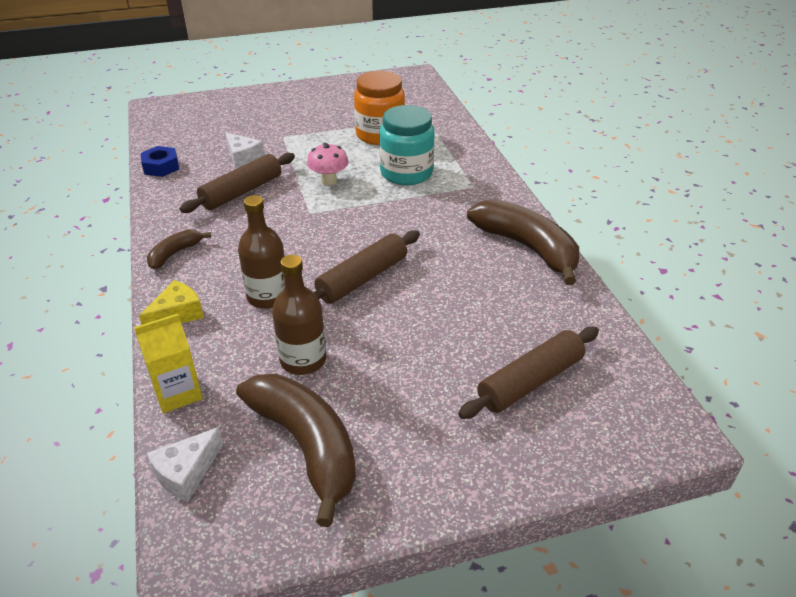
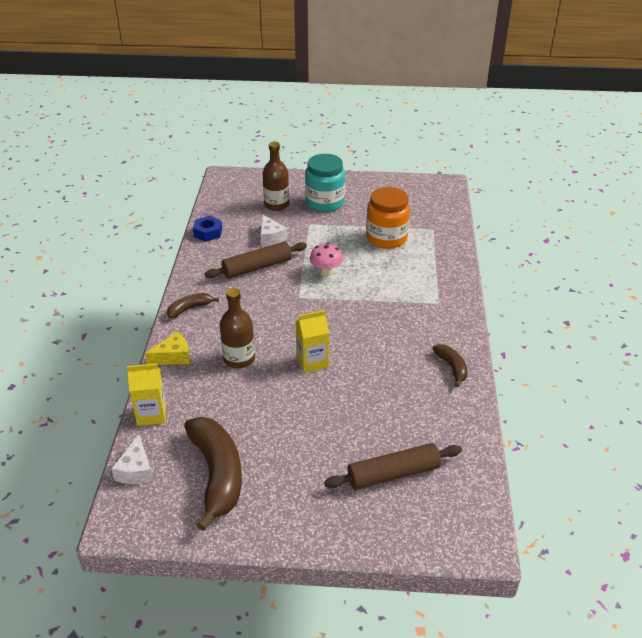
camera: 20 degrees right, 0 degrees up
(186, 473) = (136, 470): white cheese -> white cheese turned 60 degrees counterclockwise
(303, 360) = (242, 413): brown bottle -> brown bottle (276, 205)
(362, 278) = (312, 361): brown rolling pin -> yellow carton
(406, 173) = (390, 278): turquoise jar -> turquoise jar (325, 202)
(527, 248) = (452, 367): brown banana -> brown banana, size x0.50

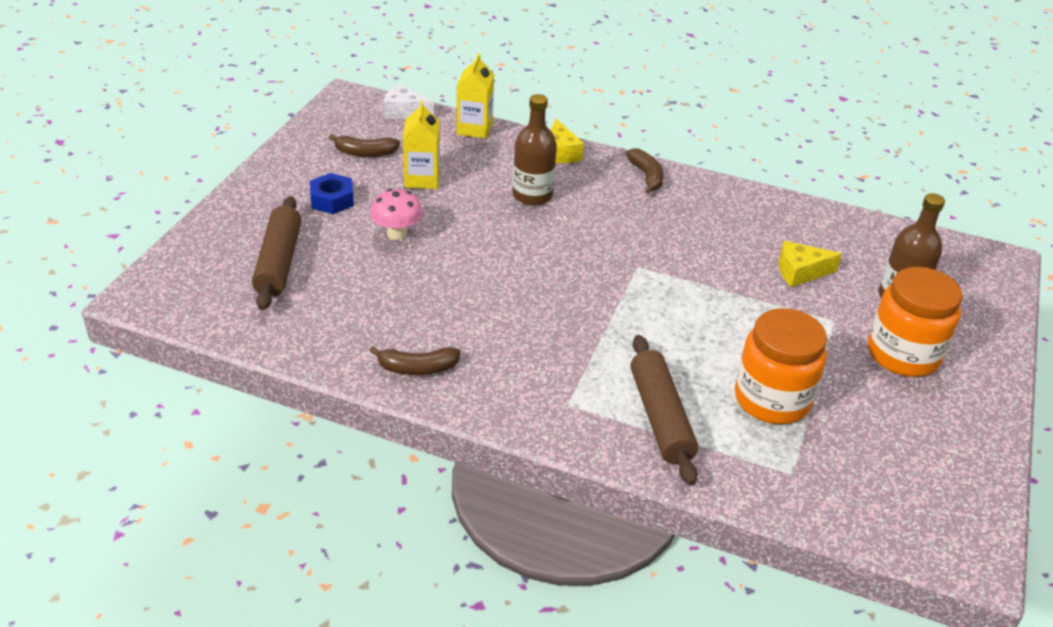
camera: 105 degrees right, 0 degrees up
(208, 233) = (824, 217): blue nut -> blue nut (332, 200)
(217, 474) = (365, 153): brown banana -> brown banana, size x0.50
(257, 267) = (722, 244): brown rolling pin -> brown rolling pin (660, 417)
(270, 237) = (800, 272): white cheese -> yellow cheese
(312, 361) = (498, 248): yellow carton -> yellow carton (422, 179)
(325, 202) = (903, 354): turquoise jar -> orange jar
(326, 272) = (690, 306): pink mushroom -> pink mushroom (397, 234)

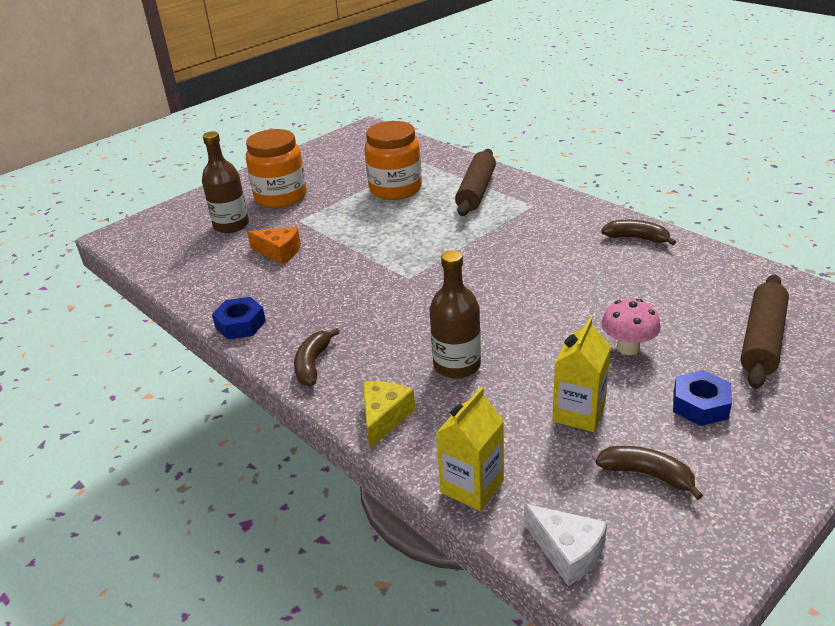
camera: 150 degrees left, 5 degrees down
(742, 195) = (240, 324): none -> blue nut
(800, 272) = (279, 252): yellow cheese -> orange cheese

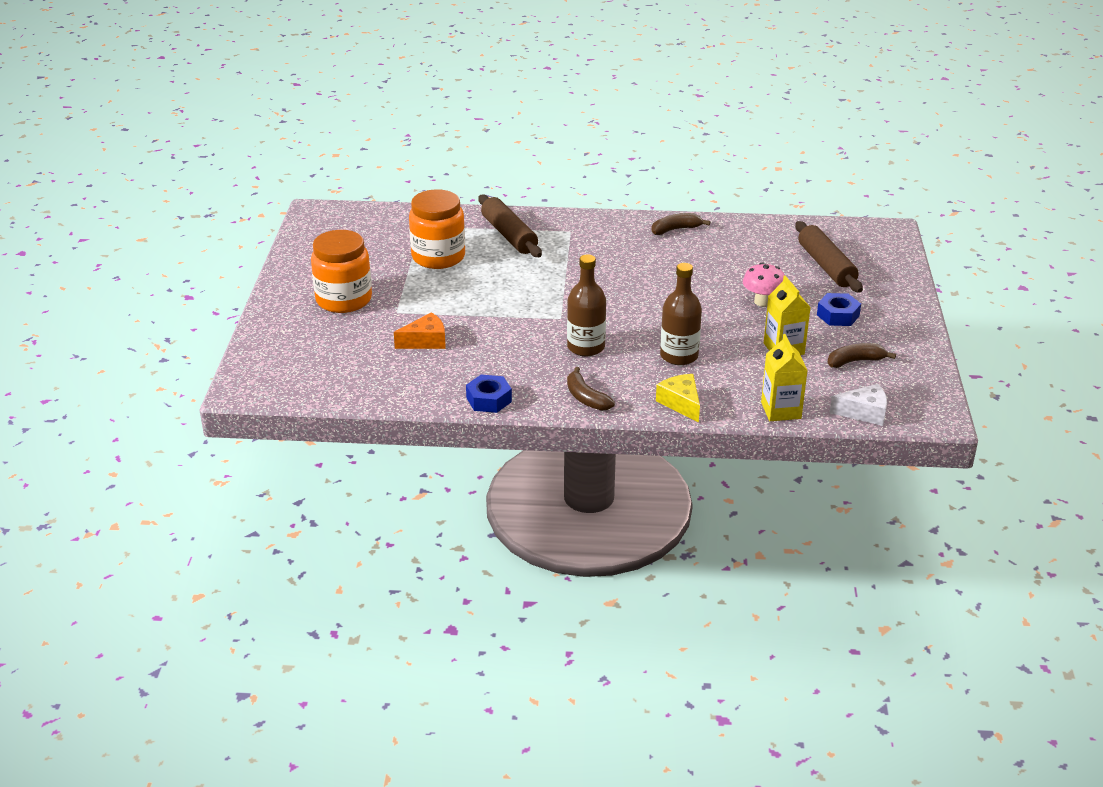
camera: 45 degrees left, 0 degrees up
(231, 225) = (341, 338): brown bottle -> brown bottle (586, 347)

